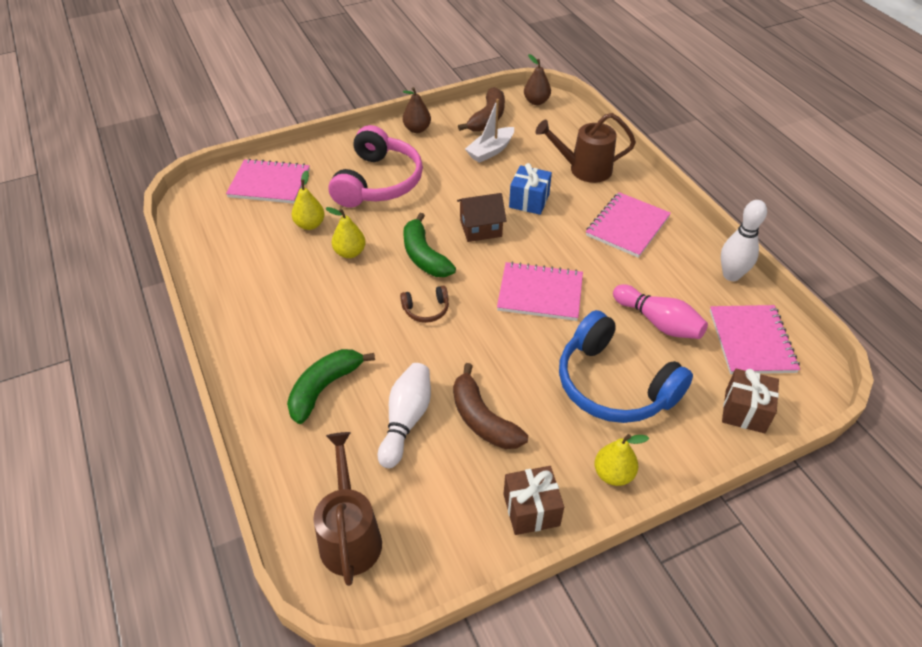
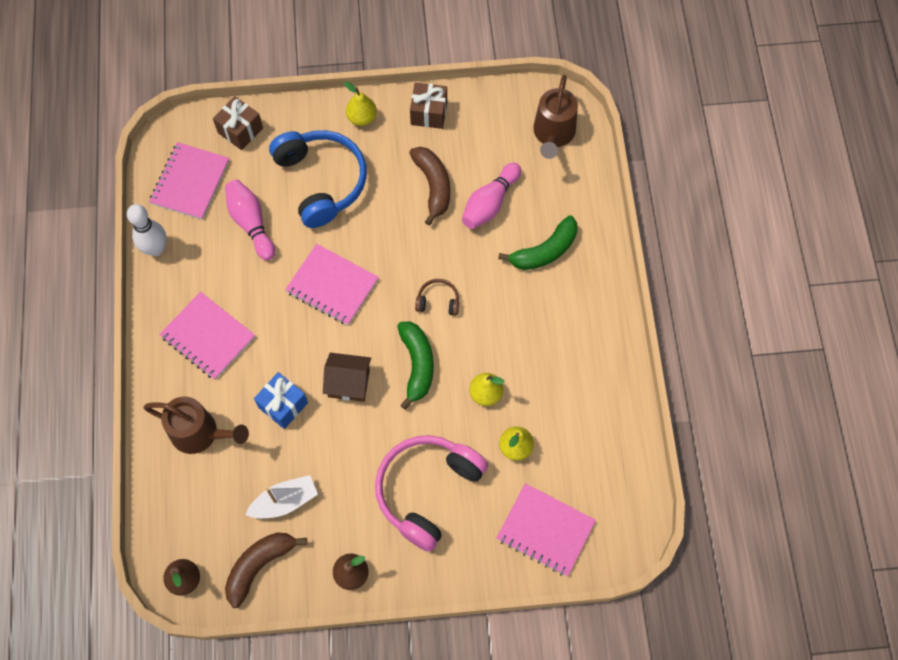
camera: 160 degrees left, 20 degrees up
(406, 420) = (490, 203): white bowling pin -> pink bowling pin
(627, 226) = (208, 337): pink notebook -> pink notebook turned 75 degrees clockwise

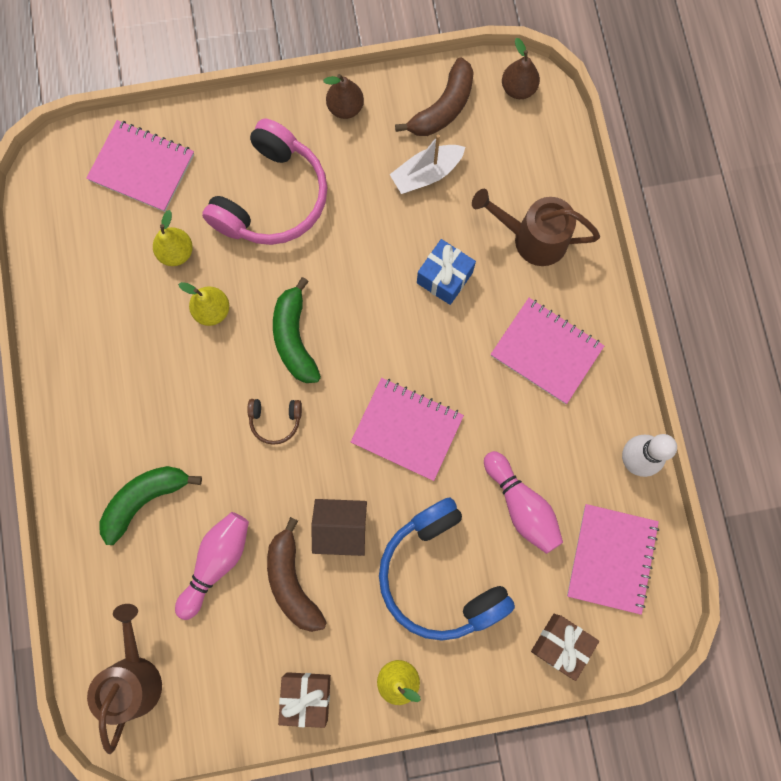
camera: 175 degrees right, 10 degrees up
(349, 383) = (372, 310): brown house -> brown house (341, 528)

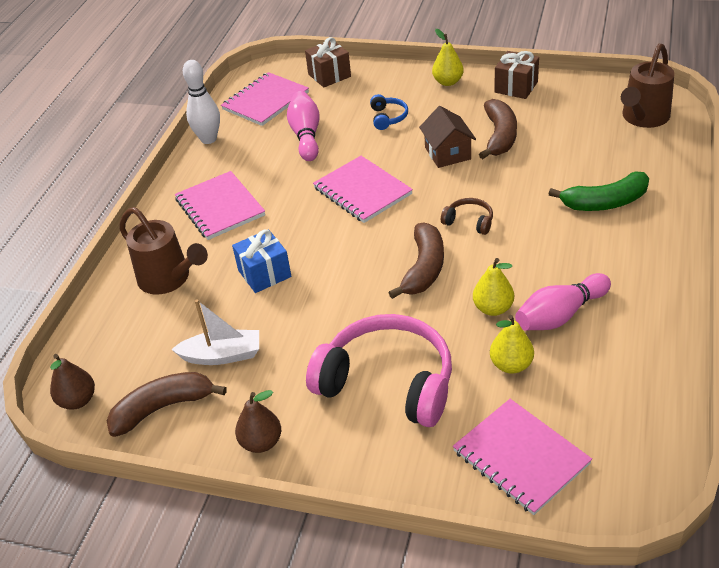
camera: 150 degrees left, 35 degrees down
(217, 562) = (556, 157): pink bowling pin -> pink bowling pin (560, 315)
(272, 197) = (387, 383): pink headphones -> pink headphones turned 60 degrees clockwise
(294, 338) = (424, 268): green banana -> brown banana
(341, 528) = (447, 153): brown house -> brown house turned 45 degrees clockwise
(440, 575) = (388, 117): blue headphones -> blue headphones, size x0.43

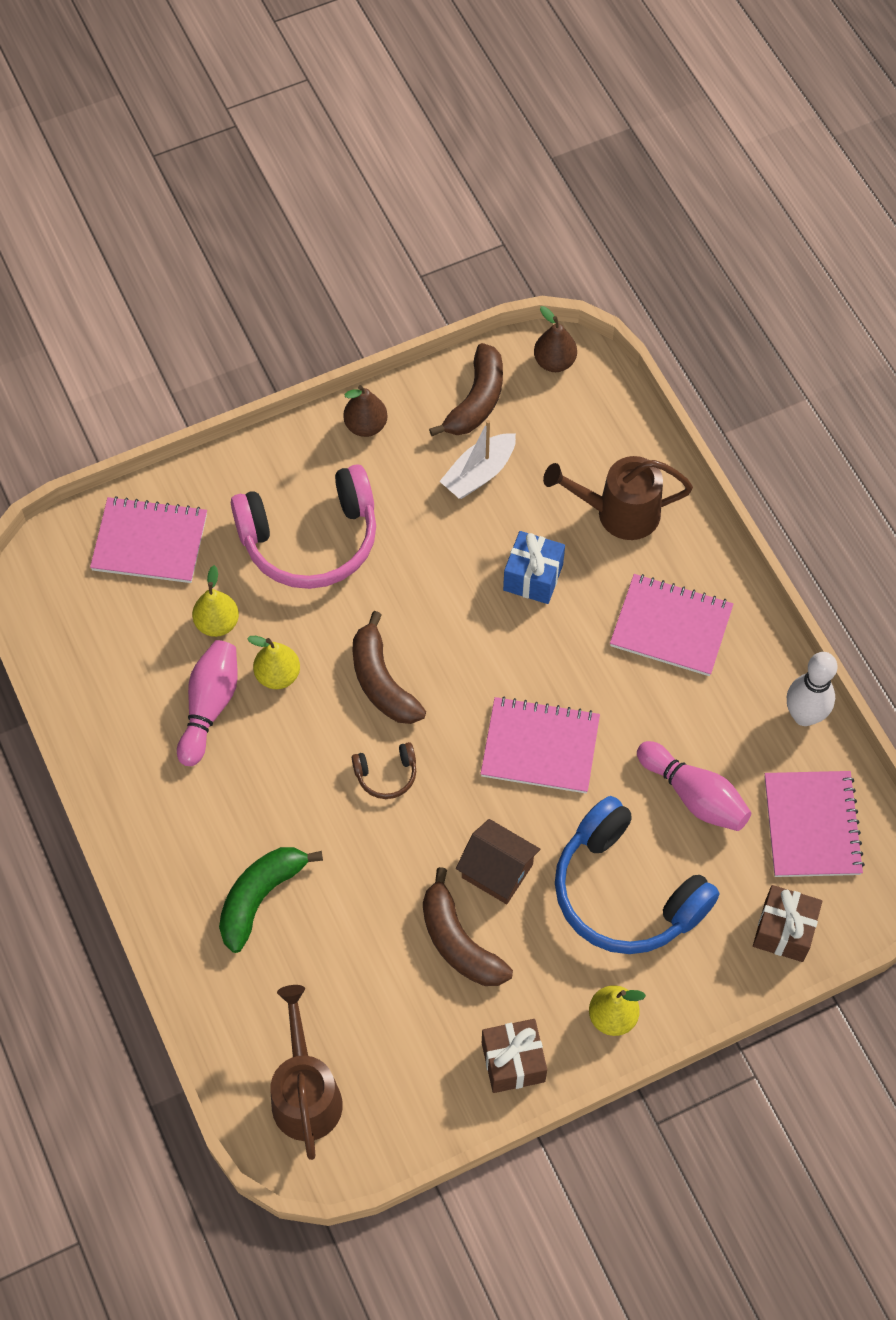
camera: 135 degrees right, 20 degrees up
(388, 117) = (626, 892): blue headphones -> blue headphones, size x2.34

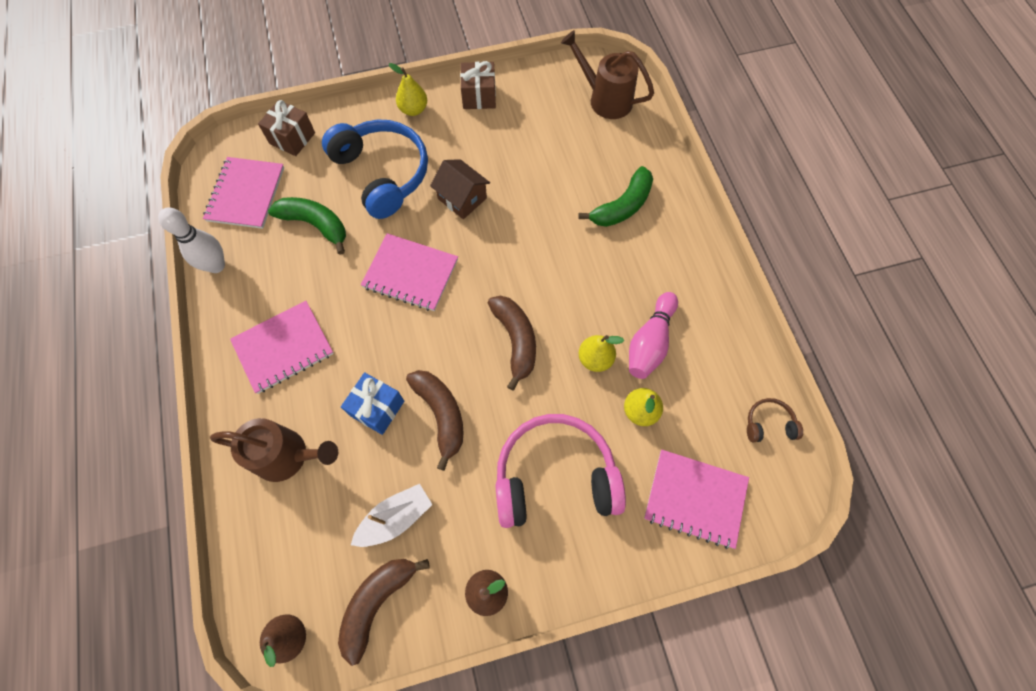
camera: 170 degrees left, 5 degrees up
(305, 1092) = (604, 99): brown watering can -> brown watering can turned 120 degrees clockwise
(386, 774) = (524, 272): brown headphones -> brown headphones (768, 424)
(459, 942) = (497, 161): brown banana -> brown banana (441, 414)
(671, 626) = (284, 348): pink notebook -> pink notebook turned 60 degrees counterclockwise
(694, 795) = (315, 224): pink bowling pin -> green banana

